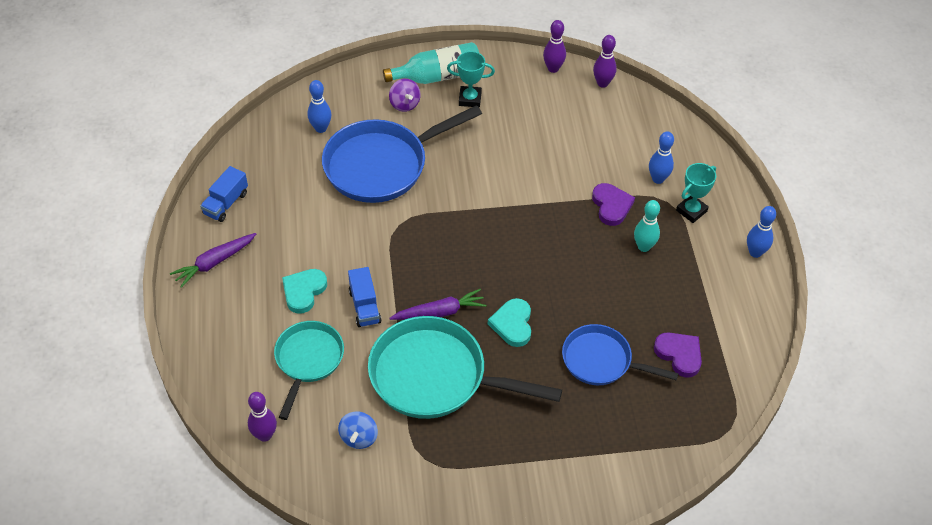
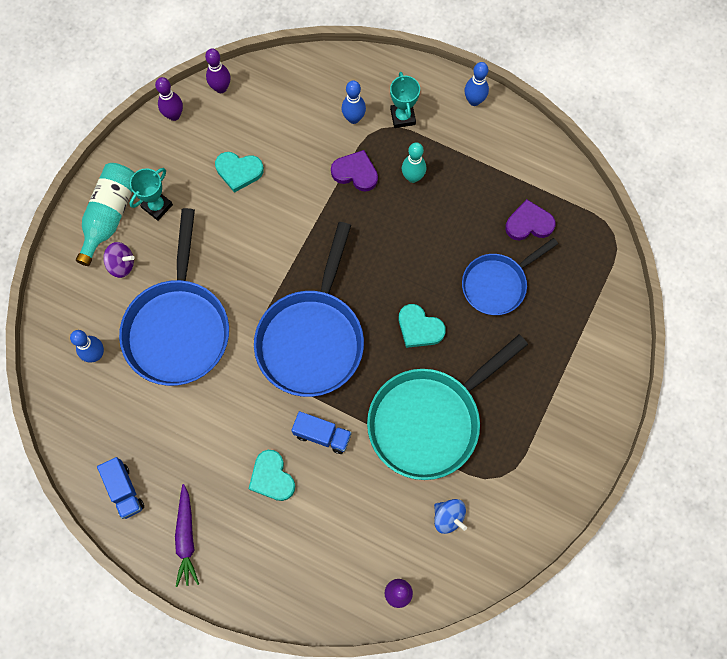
camera: 55 degrees left, 20 degrees up
(308, 360) = (346, 515): turquoise pan -> none
(440, 312) = (369, 378): purple carrot -> none
(442, 255) = (312, 338): none -> blue pan
(543, 131) = (239, 171): none -> turquoise heart

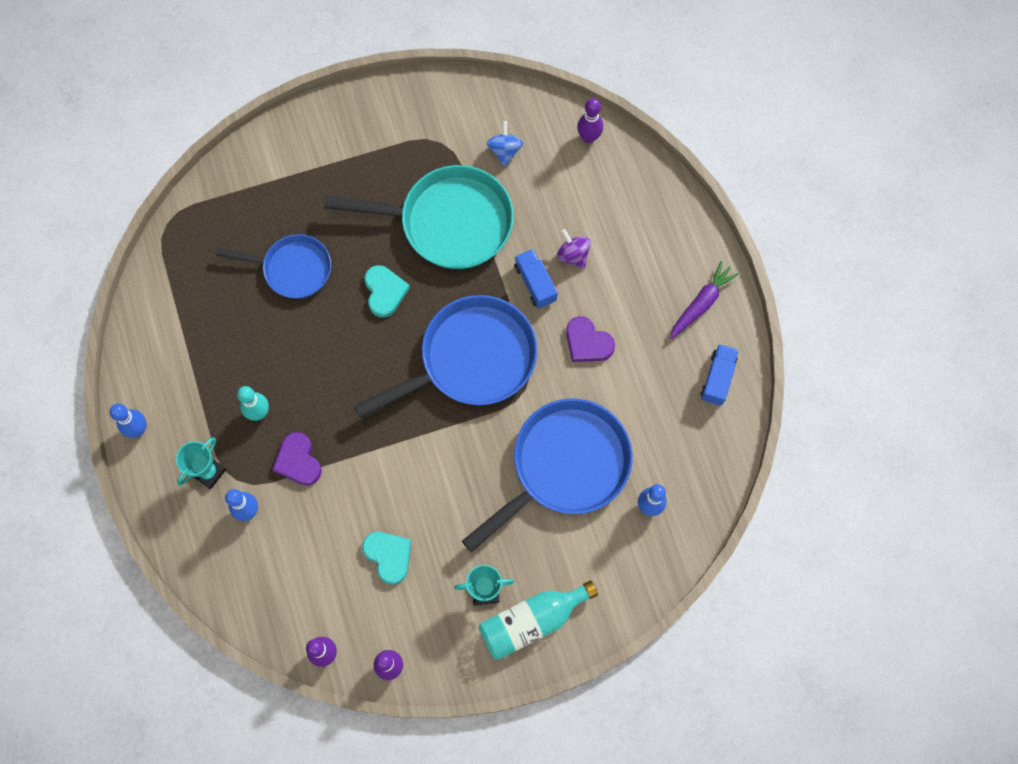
camera: 135 degrees left, 0 degrees up
(121, 265) = (561, 565): purple spinning top -> purple spinning top (573, 255)
(272, 477) = (600, 288): turquoise heart -> none
(529, 223) = (217, 290): purple heart -> purple heart (587, 342)

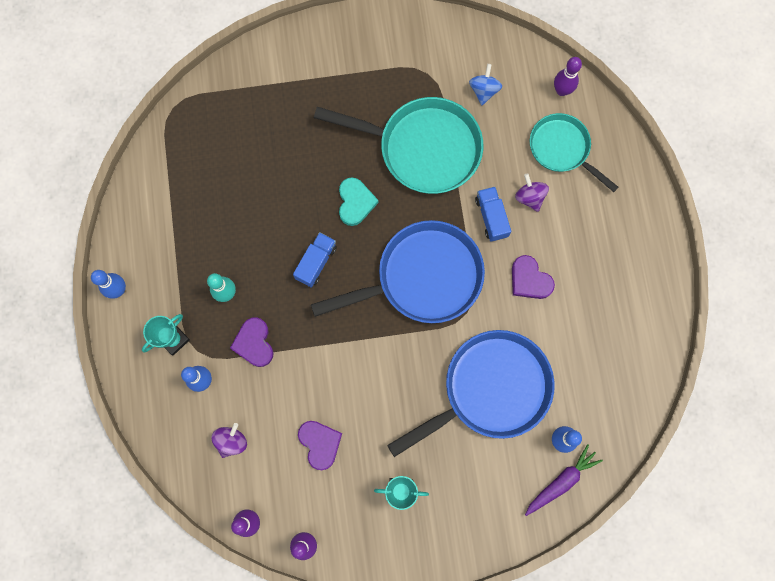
camera: 10 degrees right, 5 degrees up
(290, 570) = (231, 441): none -> purple spinning top
(293, 269) = (277, 168): blue pan -> none
(388, 556) = (320, 443): turquoise heart -> purple heart
(532, 621) = (437, 526): turquoise bottle -> none
(599, 198) = (562, 149): none -> turquoise pan
(701, 303) = (638, 261): purple carrot -> purple carrot (561, 481)
(717, 378) = (641, 333): blue truck -> blue truck (316, 262)

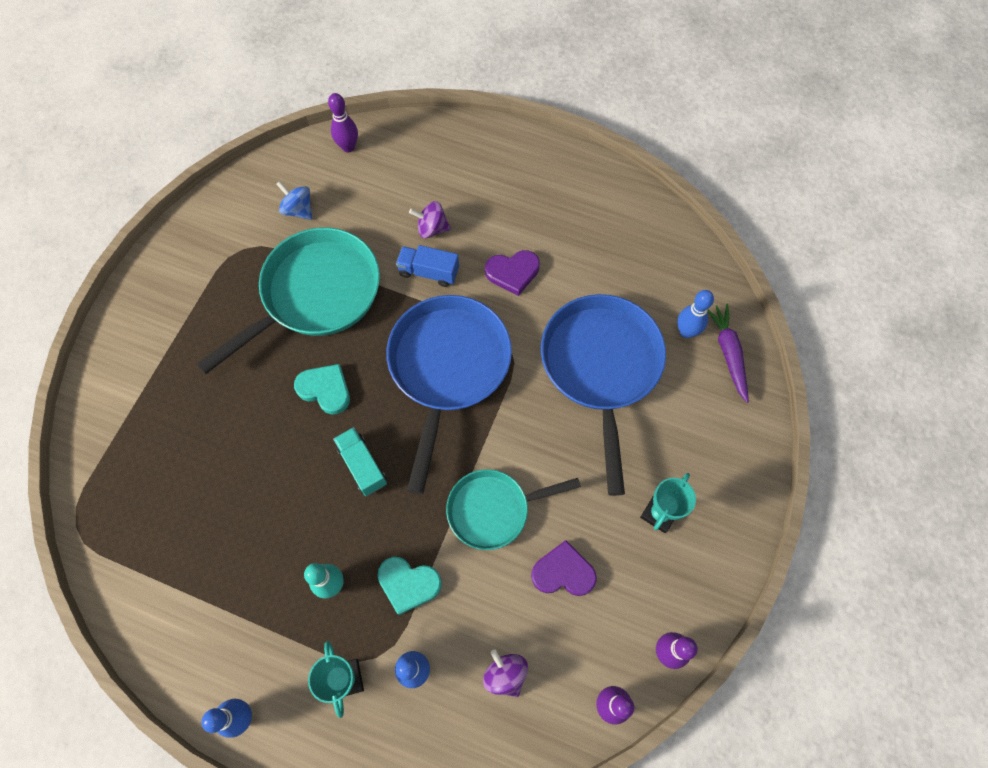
camera: 60 degrees left, 10 degrees down
(254, 343) = (408, 584): purple heart -> turquoise heart
(316, 262) = (362, 465): blue truck -> turquoise truck
(562, 149) = (404, 177): turquoise pan -> turquoise pan (493, 509)

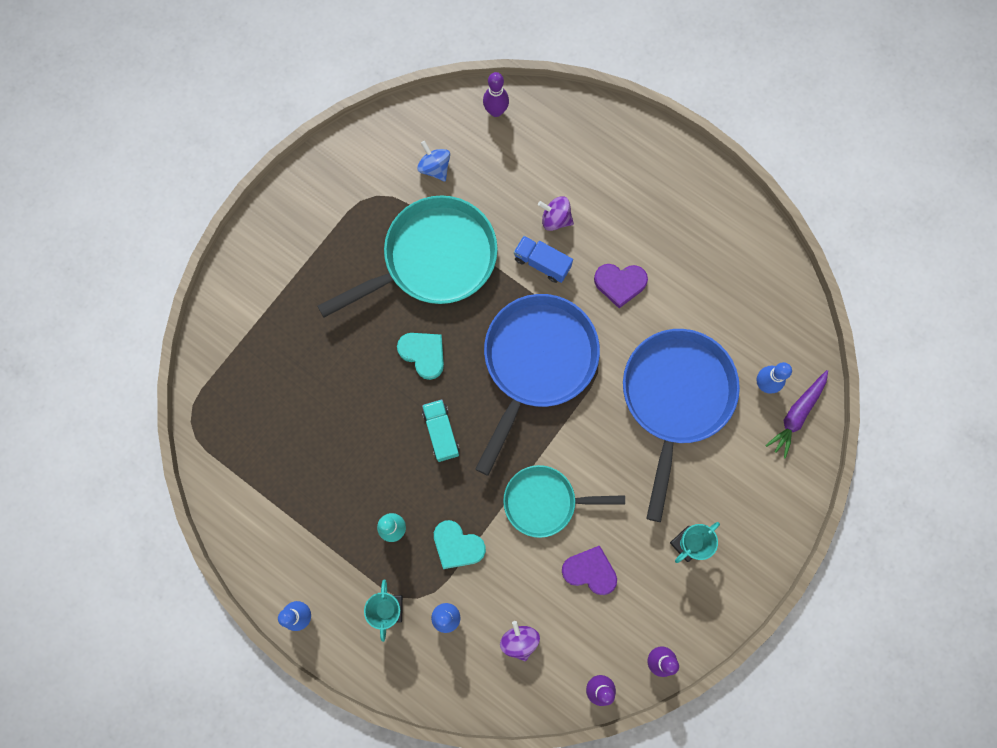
camera: 15 degrees right, 10 degrees up
(728, 353) = (796, 414): purple carrot -> purple carrot turned 150 degrees counterclockwise

